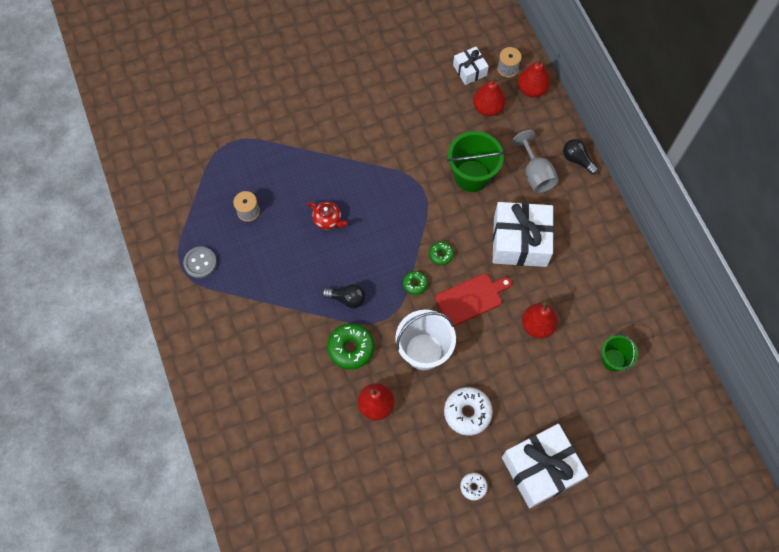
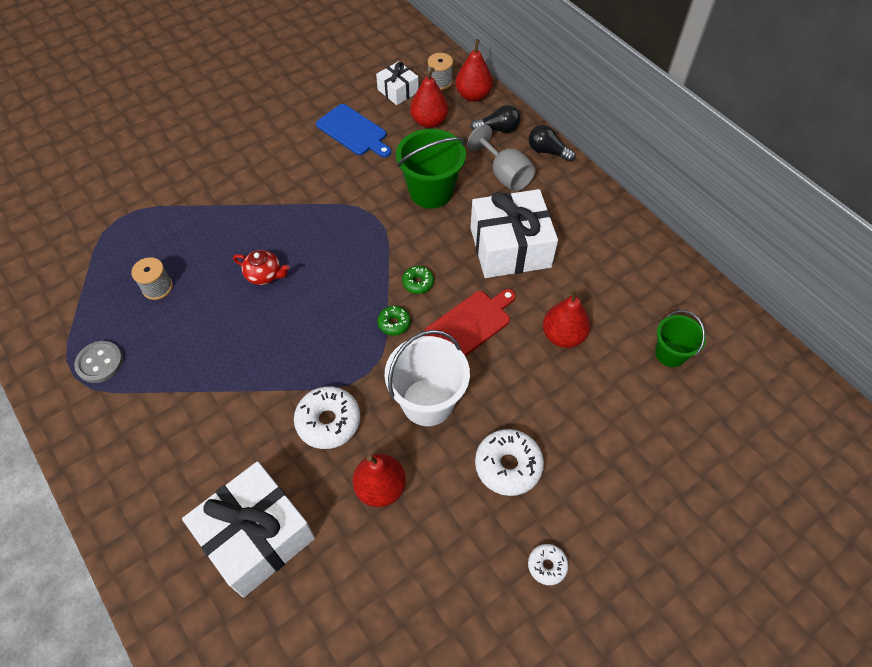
camera: 15 degrees left, 10 degrees down
(347, 298) = (309, 361): black light bulb -> black light bulb (498, 129)
(351, 348) = (328, 421): green donut -> white donut
(423, 103) = (353, 131): none -> blue cutting board
(541, 469) = (630, 515): white gift -> white gift (256, 536)

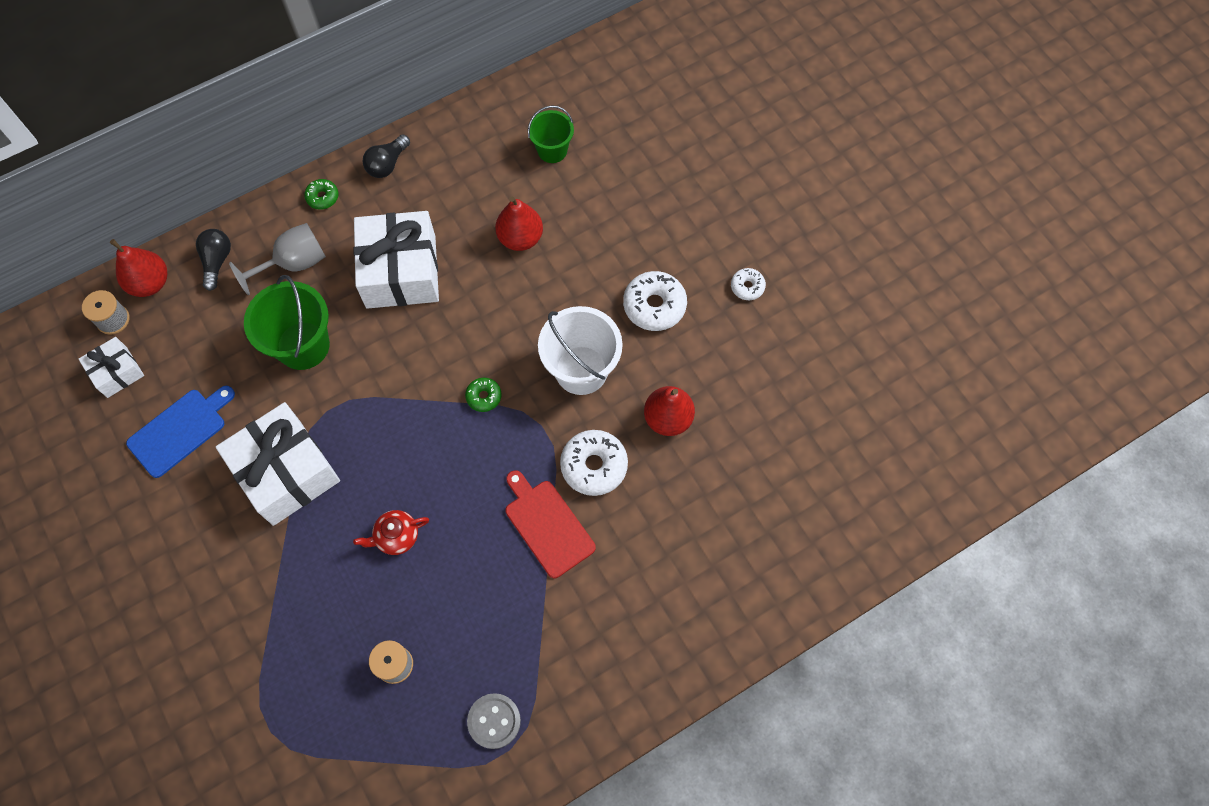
camera: 85 degrees left, 10 degrees up
(256, 536) = (708, 533): white gift -> white gift (286, 472)
(264, 275) = (396, 536): red teapot -> red teapot turned 135 degrees counterclockwise
(418, 283) = (434, 369): green donut -> green donut (322, 197)
(429, 122) = (185, 338): red pear -> none
(470, 324) = (495, 322): red cutting board -> red cutting board (547, 525)
(547, 151) = (266, 214): black light bulb -> black light bulb (387, 164)

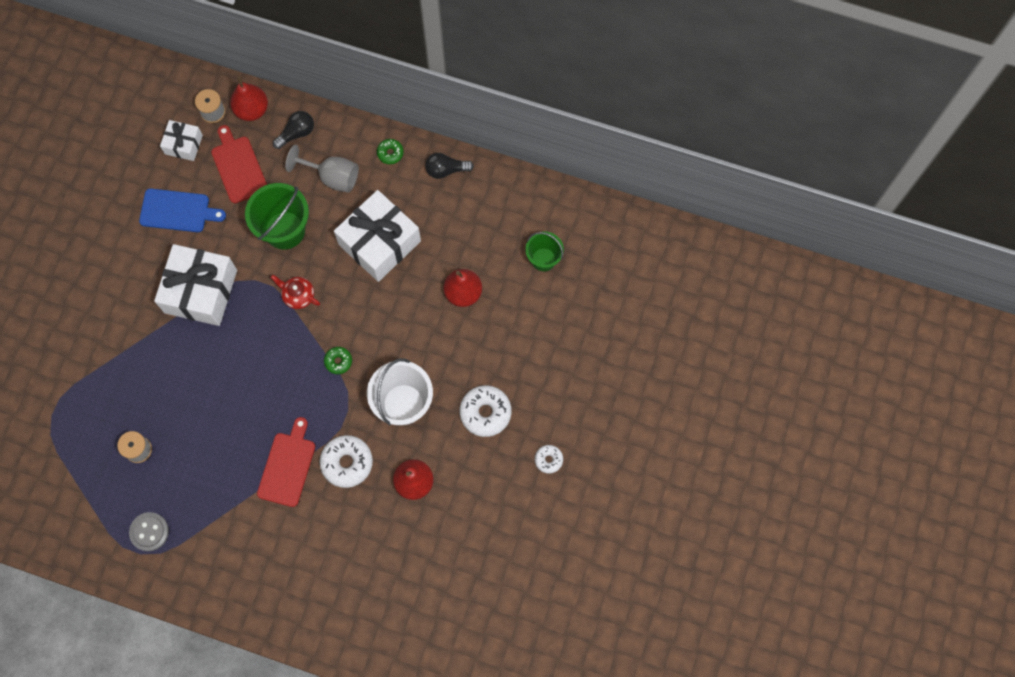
camera: 50 degrees right, 5 degrees up
(194, 339) = (238, 167): none -> red cutting board
(396, 536) = (212, 386): red teapot -> red teapot (298, 295)

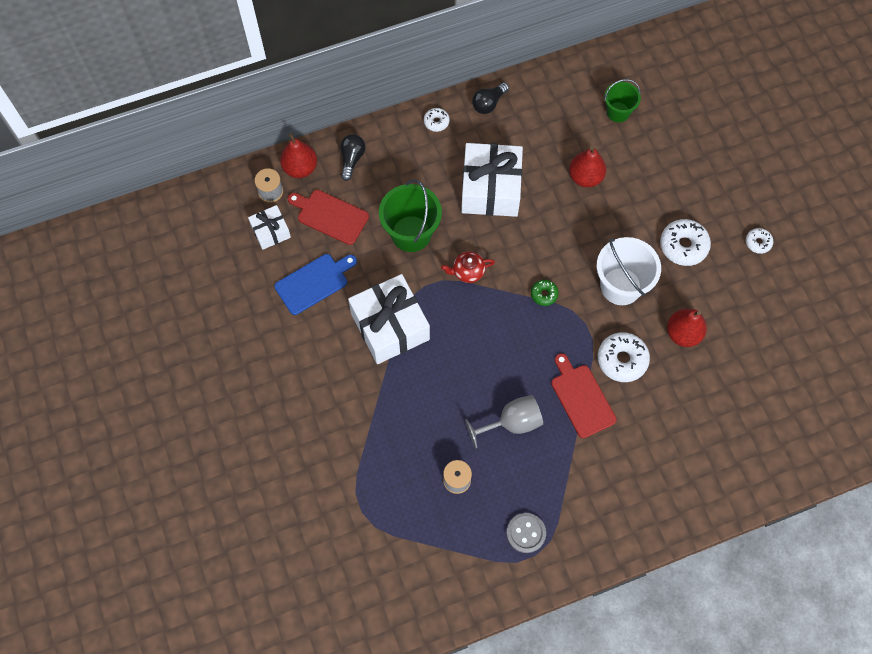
camera: 40 degrees left, 5 degrees down
(332, 177) = (409, 170): grey goblet -> grey goblet (512, 423)
(390, 153) = (436, 122): green donut -> white donut

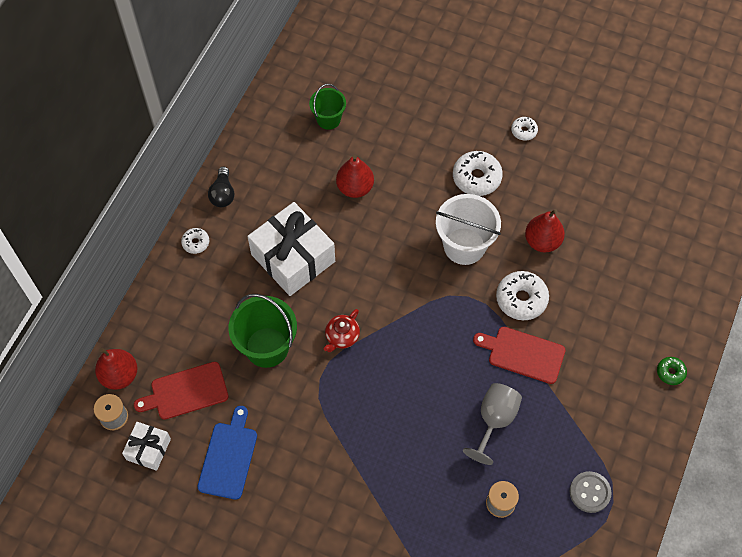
camera: 45 degrees left, 5 degrees down
(352, 159) = (156, 331): black light bulb -> none
(390, 326) = (326, 434): white gift -> none
(544, 294) = (416, 302): green donut -> green donut (670, 372)

